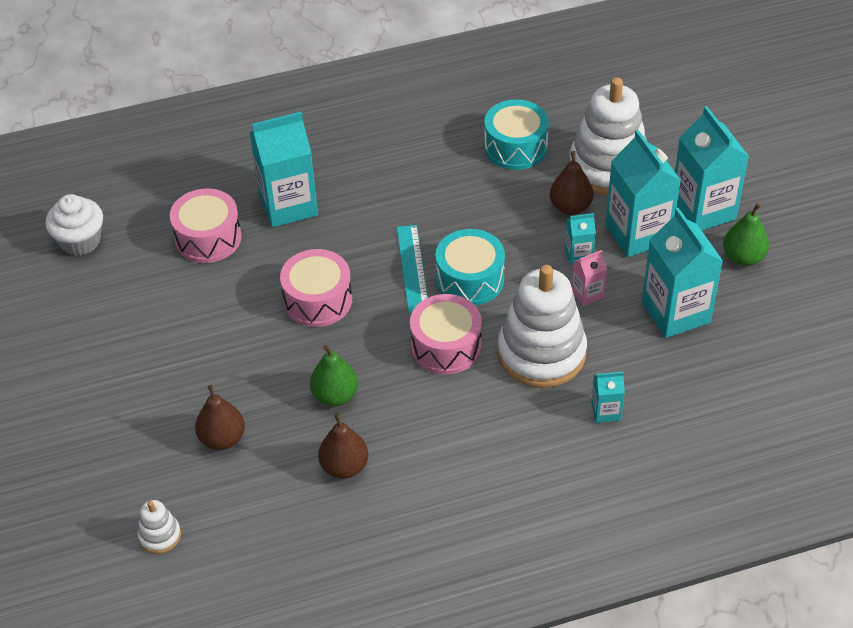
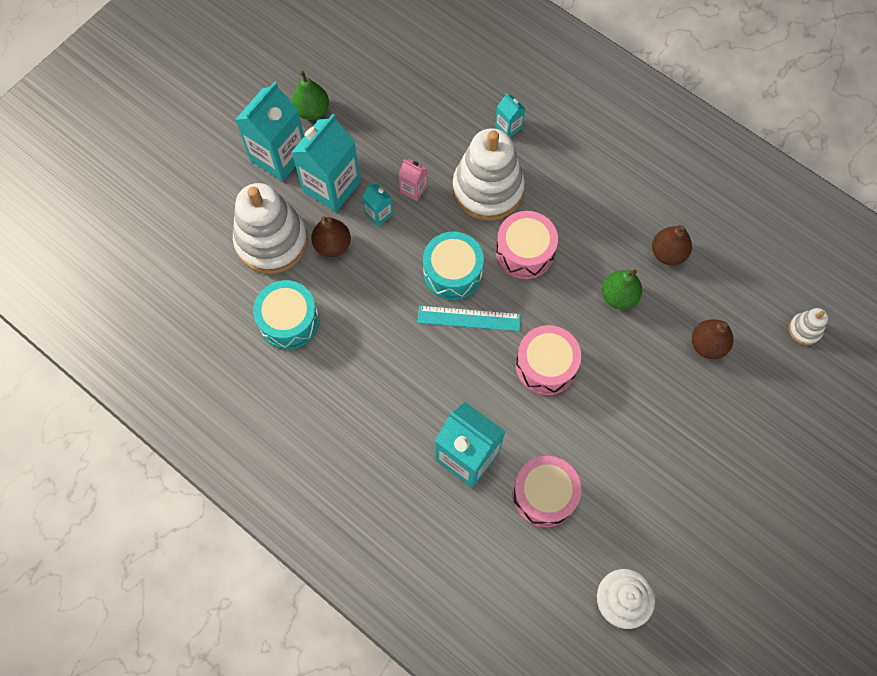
camera: 125 degrees left, 20 degrees up
(412, 268) = (469, 318): turquoise ruler -> turquoise ruler turned 45 degrees clockwise
(675, 312) = (393, 127): turquoise carton -> none

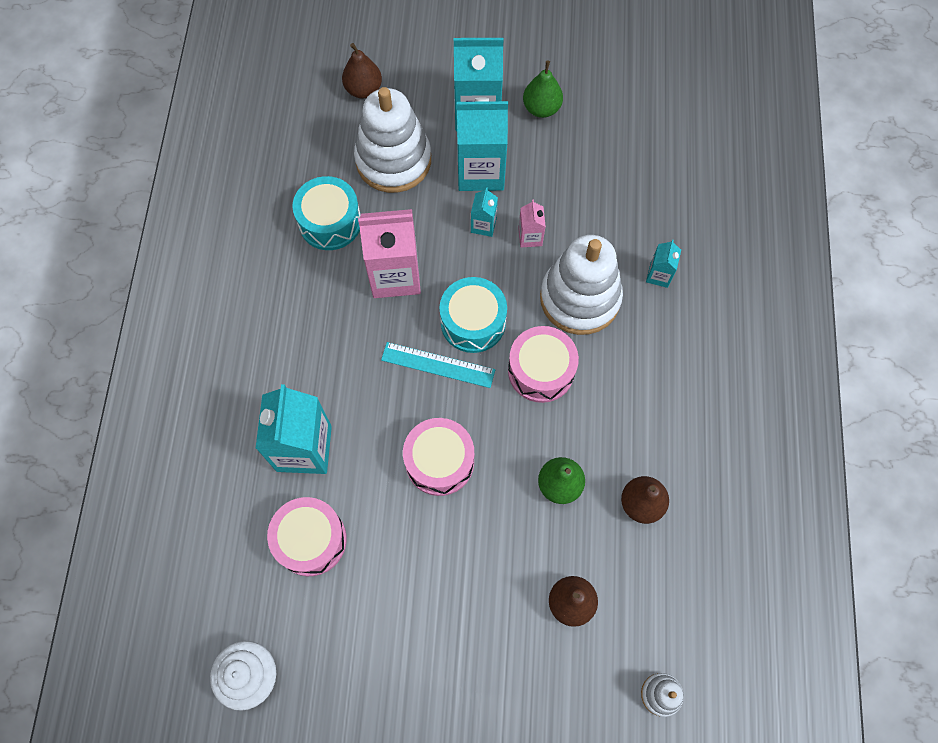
camera: 55 degrees right, 0 degrees up
(332, 245) = (425, 209): brown pear -> brown pear (363, 89)
(372, 302) = (395, 275): none -> pink carton
(469, 318) = (438, 365): turquoise ruler -> turquoise ruler turned 45 degrees counterclockwise

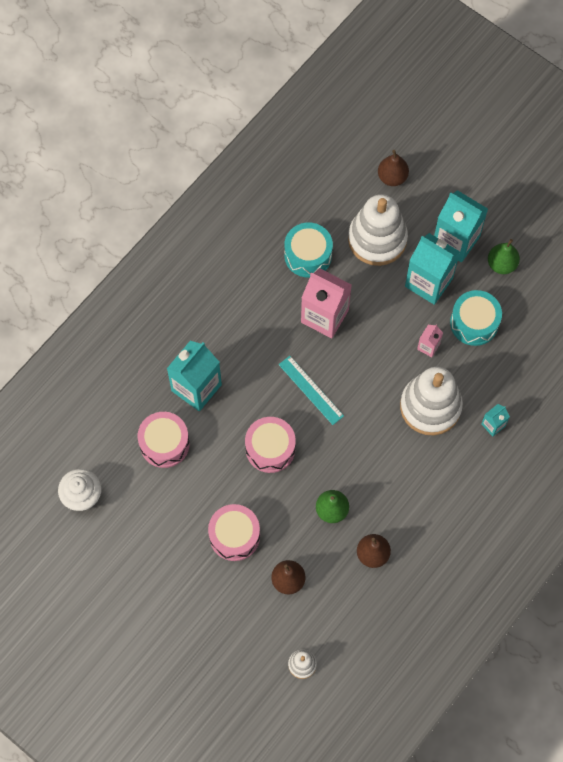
camera: 35 degrees right, 0 degrees up
(473, 322) = (351, 377): turquoise drum -> turquoise drum (474, 323)
(483, 225) = (404, 319): turquoise carton -> none
(541, 371) = (371, 435): pink drum -> pink drum (234, 536)

